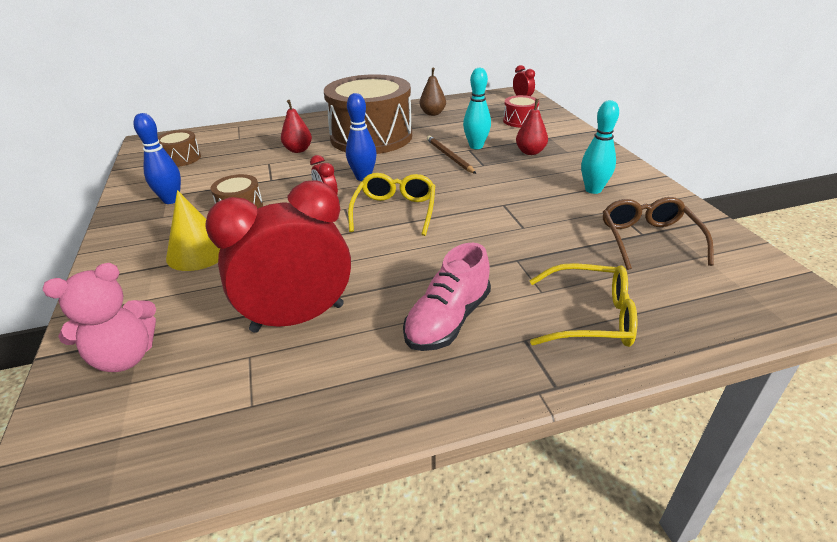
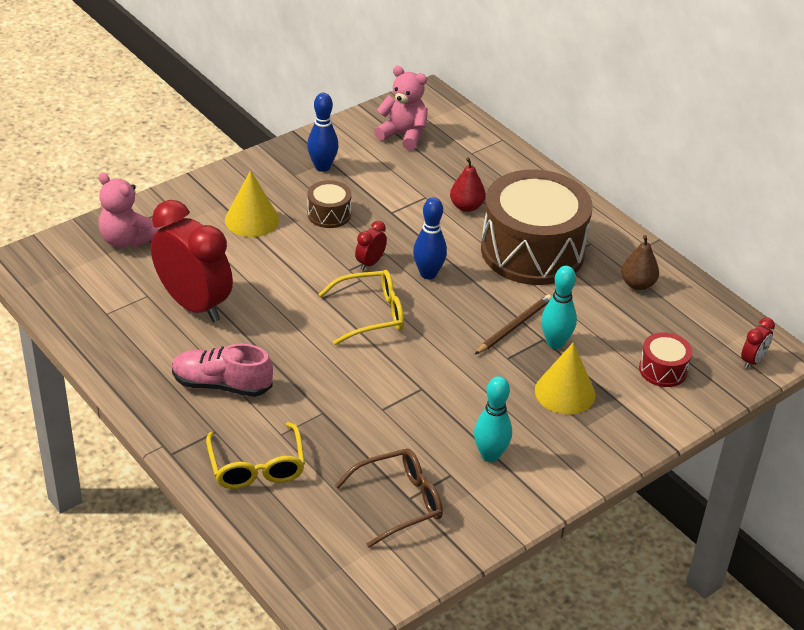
camera: 65 degrees right, 5 degrees up
(181, 158) = (403, 135): brown drum -> pink teddy bear
(530, 152) = (565, 392): red pear -> yellow cone

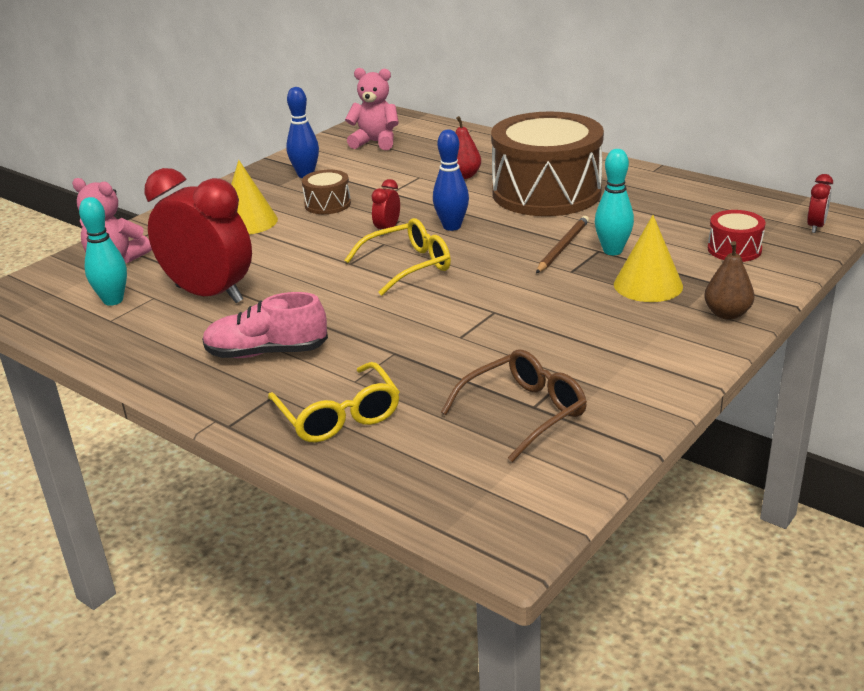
camera: 10 degrees left, 10 degrees down
(490, 455) = (602, 350): turquoise bowling pin -> turquoise bowling pin (113, 300)
(637, 284) = (664, 196): brown pear -> brown pear (727, 314)

